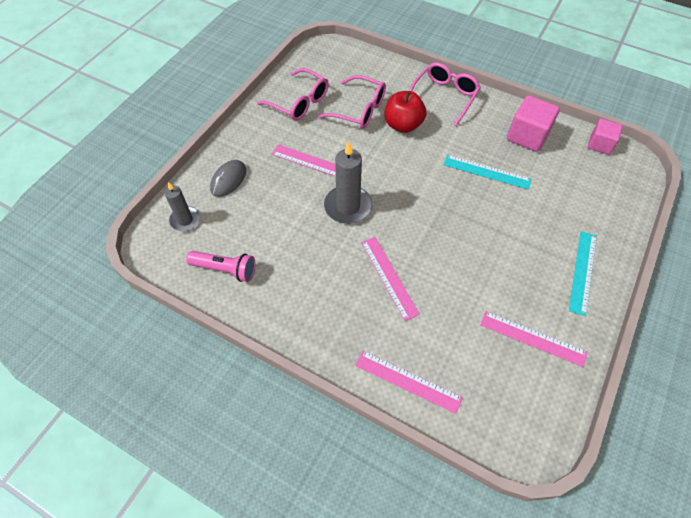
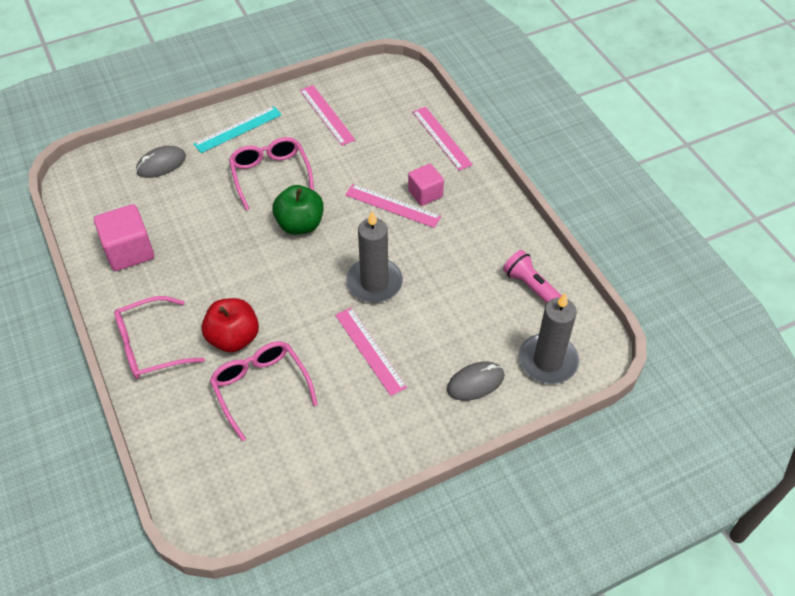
camera: 145 degrees left, 5 degrees down
(185, 220) = (548, 361): grey candle -> grey candle, size x1.58
(299, 102) = (320, 444): pink glasses -> pink glasses (270, 175)
(389, 277) = (392, 206): pink ruler -> pink ruler turned 75 degrees counterclockwise
(442, 218) = (300, 224): none -> green apple
(486, 172) = (211, 241): turquoise ruler -> none
(593, 205) = (161, 164): none -> grey mouse
(600, 144) = (78, 205): pink cube -> pink cube (425, 193)

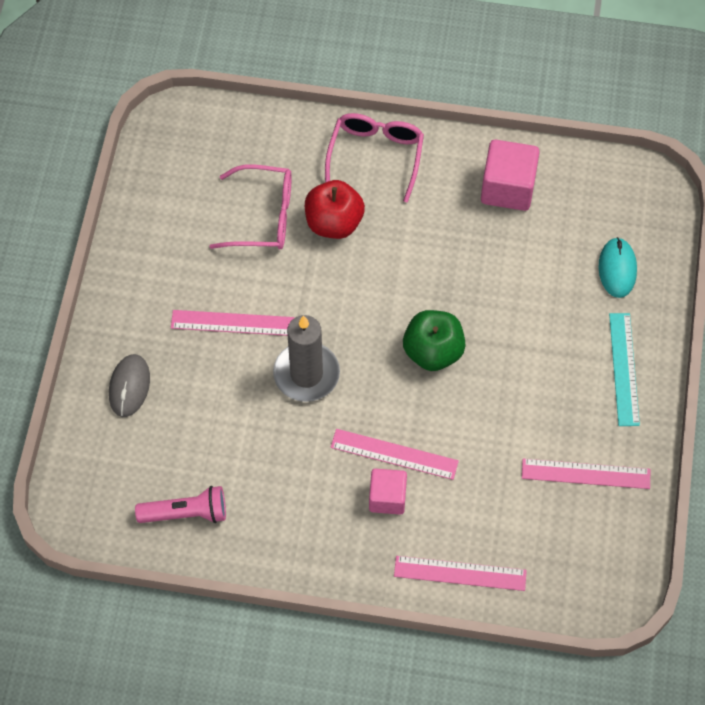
camera: 125 degrees right, 10 degrees up
(161, 164) = (617, 269): grey mouse -> turquoise mouse
(270, 175) = (525, 362): pink glasses -> none
(392, 206) = (394, 454): pink ruler -> pink ruler turned 45 degrees clockwise
(548, 361) = (100, 464): grey candle -> none

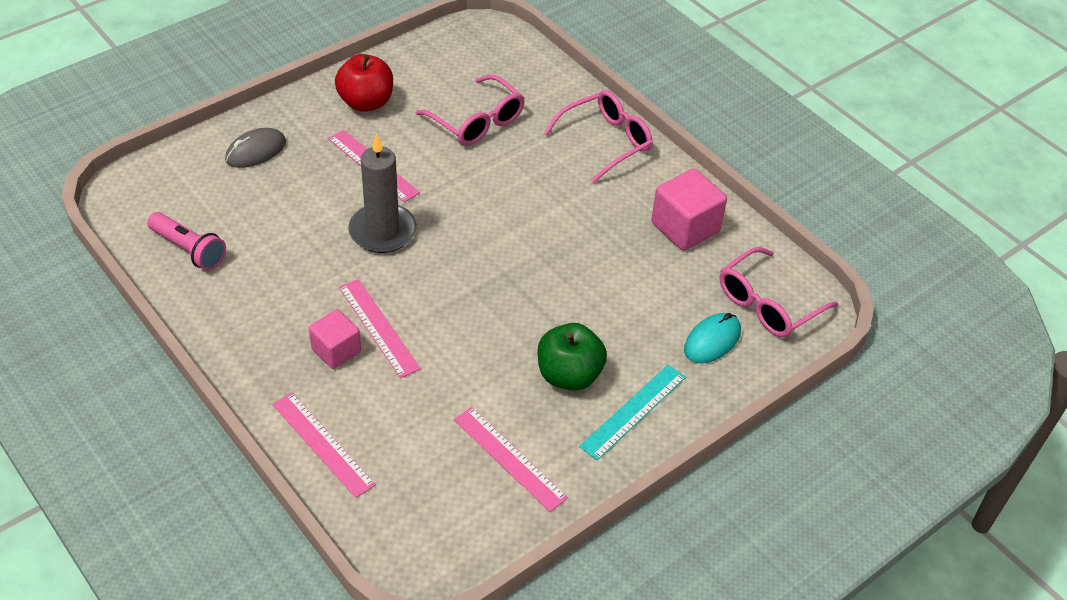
camera: 40 degrees right, 15 degrees down
(334, 223) = (523, 159): red apple -> red apple (366, 102)
(433, 352) = (493, 286): green apple -> green apple (569, 375)
(622, 207) = (768, 304): none -> pink glasses

